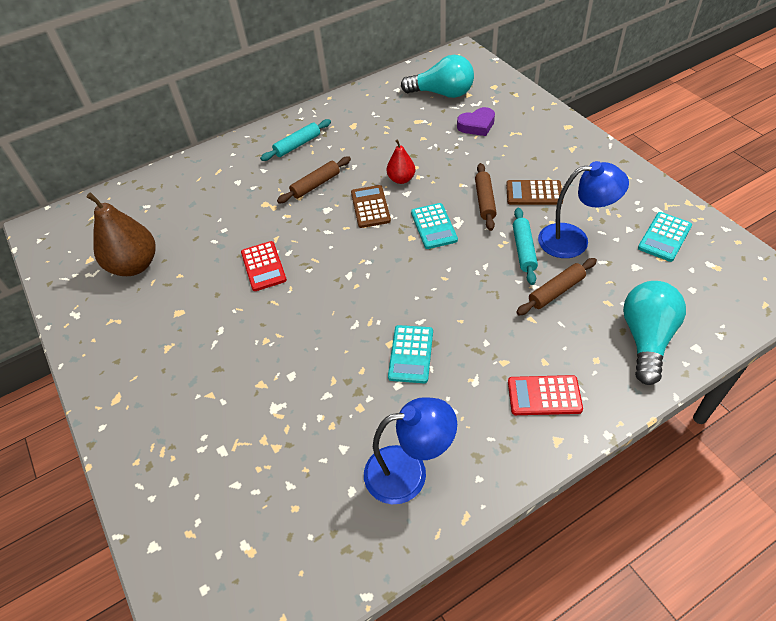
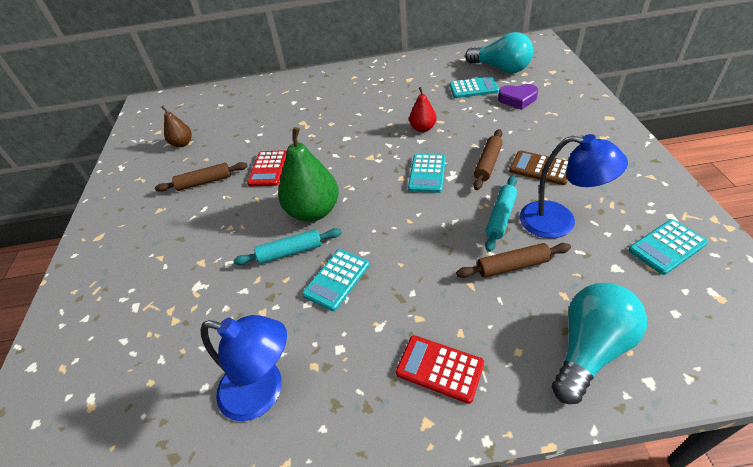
camera: 25 degrees right, 5 degrees down
(134, 265) = (182, 143): brown pear -> brown pear, size x0.54
(297, 145) = (355, 85): turquoise rolling pin -> turquoise rolling pin (290, 252)
(316, 185) = (350, 117): brown rolling pin -> brown rolling pin (204, 182)
(344, 297) = (313, 211): none -> green pear
(370, 207) = (382, 144): brown calculator -> none
(427, 122) = (473, 88): none -> turquoise calculator

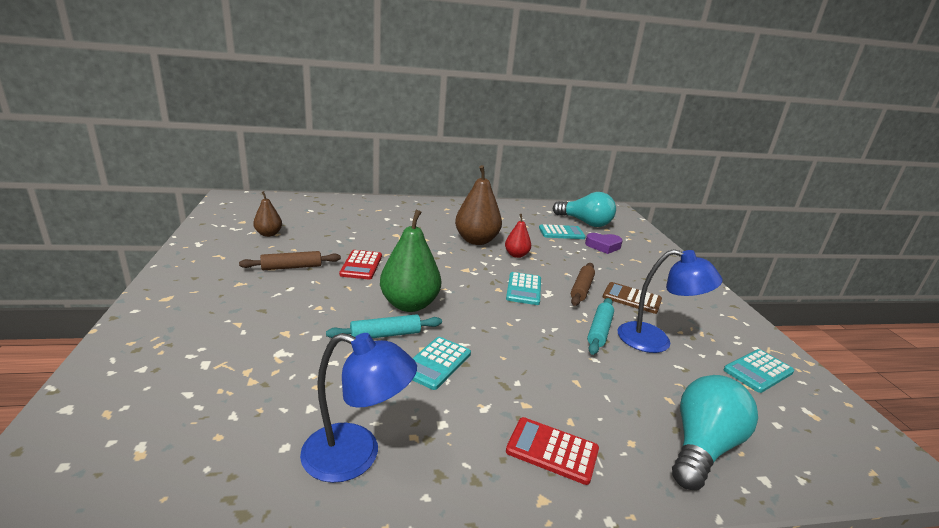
camera: 10 degrees left, 20 degrees down
(382, 116) = (476, 240): none -> brown pear
(512, 266) = (615, 370): brown rolling pin -> none

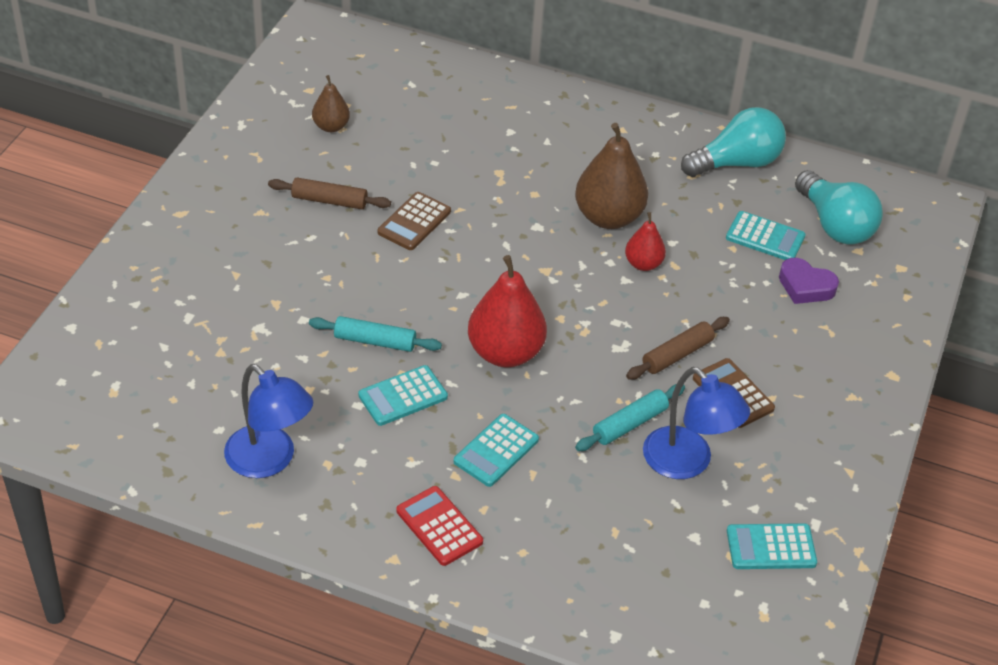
camera: 30 degrees right, 20 degrees up
(361, 265) = (414, 222): red calculator -> brown calculator
(409, 304) = (430, 307): green pear -> none
(483, 315) = (505, 353): none -> red pear
(524, 289) = (595, 329): turquoise calculator -> turquoise calculator (496, 451)
(702, 447) = (590, 585): turquoise light bulb -> turquoise light bulb (736, 163)

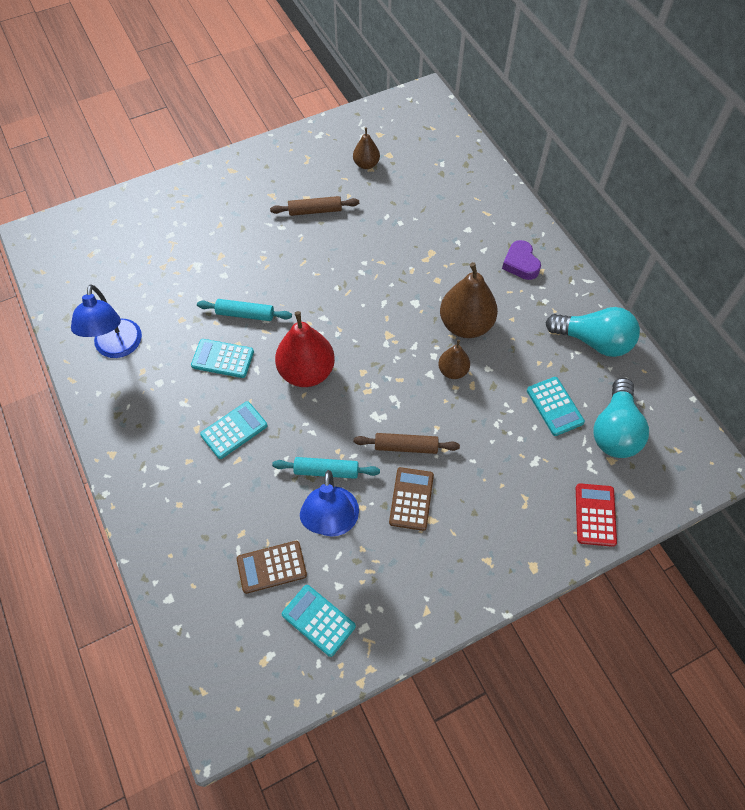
camera: 45 degrees right, 15 degrees up
(329, 201) = (315, 211): brown rolling pin -> brown rolling pin turned 60 degrees counterclockwise
(375, 341) = (245, 314): turquoise rolling pin -> turquoise rolling pin turned 45 degrees counterclockwise
(414, 222) = (347, 254): brown calculator -> brown calculator (271, 567)
(439, 526) = (154, 453): red calculator -> red calculator (595, 515)
(496, 451) = (234, 430): turquoise calculator -> turquoise calculator turned 150 degrees clockwise
(643, 264) = (453, 371): red pear -> brown pear
(805, 286) = (544, 460): purple heart -> purple heart (520, 263)

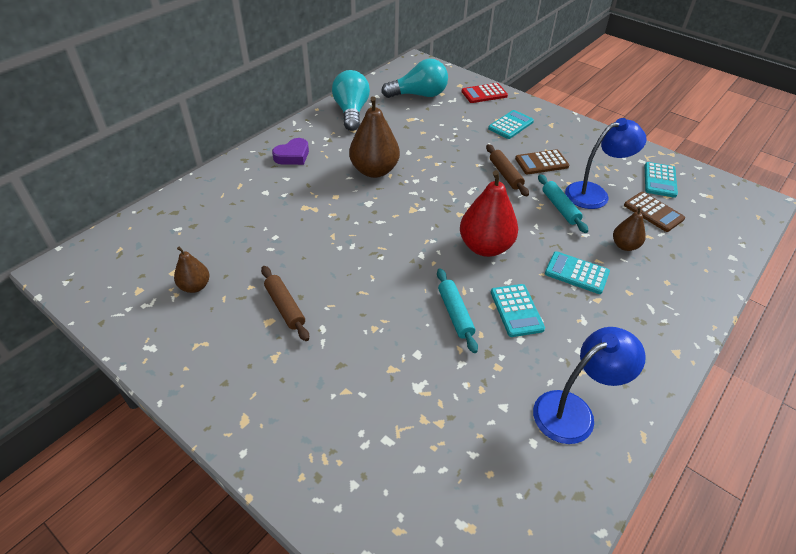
camera: 115 degrees left, 15 degrees down
(453, 371) = (423, 167): brown pear -> brown pear (624, 245)
(555, 406) = (418, 119): turquoise calculator -> turquoise calculator (510, 125)

